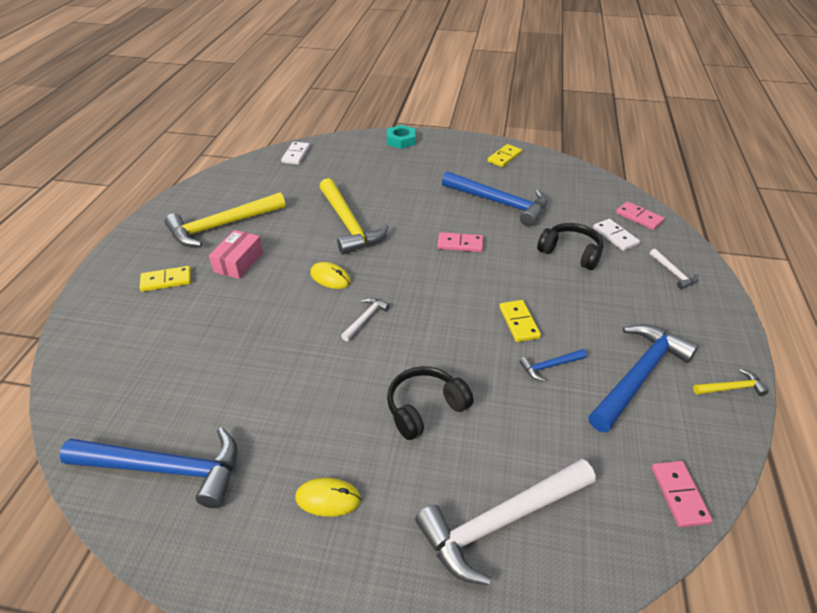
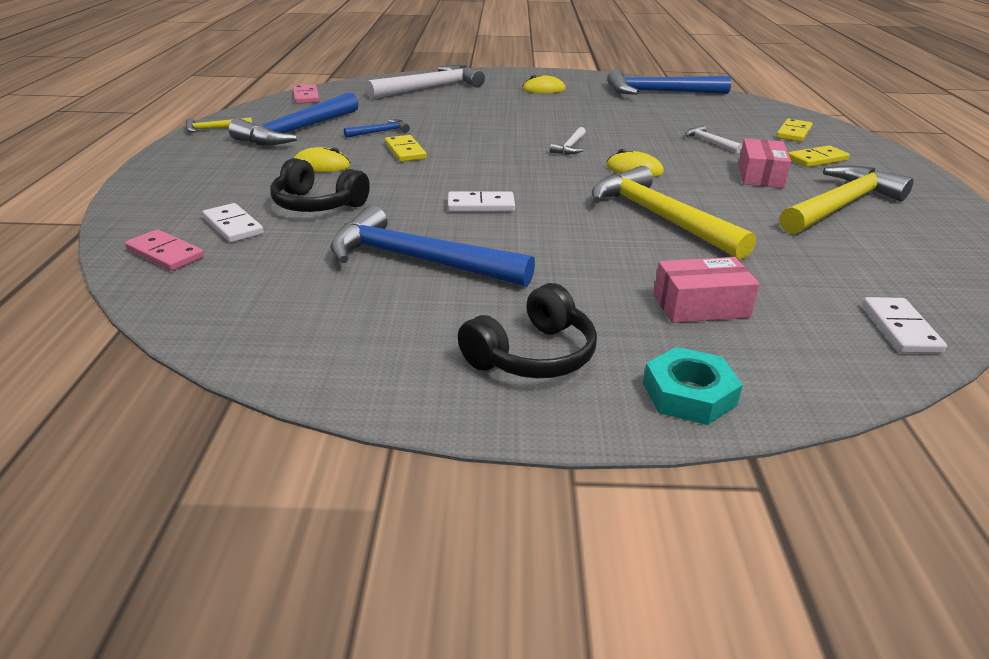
camera: 170 degrees right, 10 degrees down
(370, 170) = (700, 306): none -> pink box
(425, 408) = (491, 113): black headphones -> black headphones (532, 355)
(460, 244) = (481, 205): pink domino -> white domino
(504, 157) = (397, 362): yellow domino -> yellow domino (794, 133)
(587, 303) = (321, 165): none -> yellow mouse
(673, 273) = (183, 193): white hammer -> white hammer (710, 142)

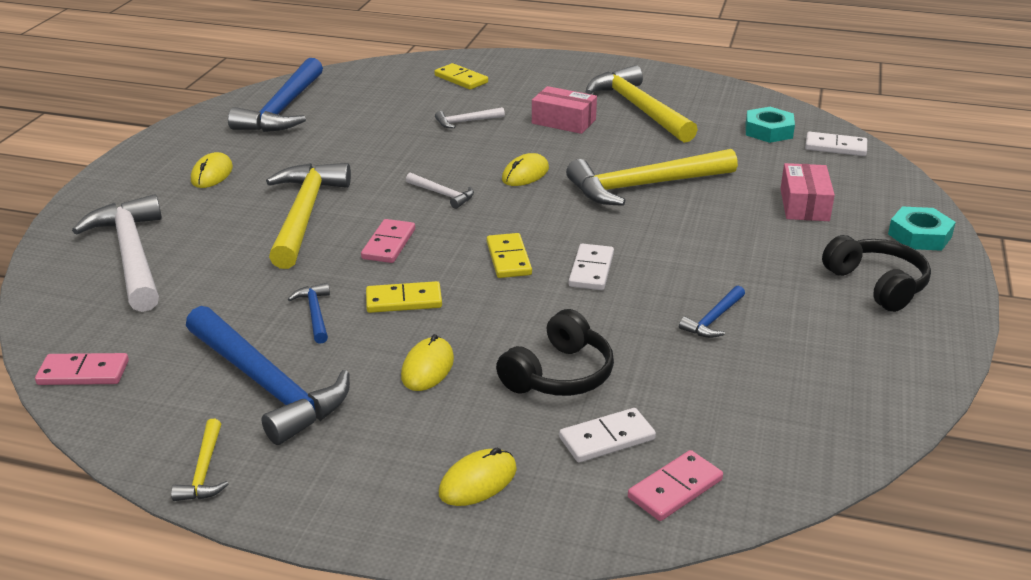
camera: 75 degrees left, 0 degrees up
(190, 191) = (478, 481): none -> yellow mouse
(418, 260) = (713, 319): blue hammer -> blue hammer, size x0.45
(481, 139) = (388, 244): none -> pink domino
(507, 115) = (305, 215): none -> yellow hammer
(817, 159) = (534, 89): yellow domino -> yellow domino (508, 258)
(886, 280) = (768, 131): none -> turquoise nut

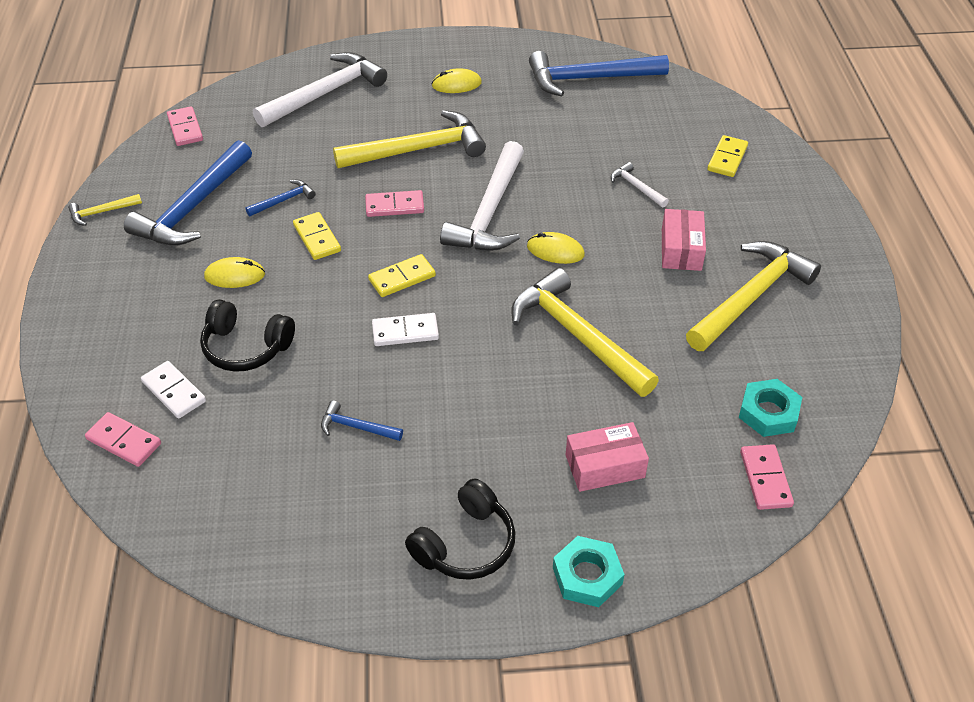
camera: 70 degrees right, 15 degrees up
(443, 194) = (489, 212): white hammer -> white hammer, size x2.23
(478, 481) = (113, 336): yellow mouse -> none
(835, 147) = (765, 479): white domino -> pink domino

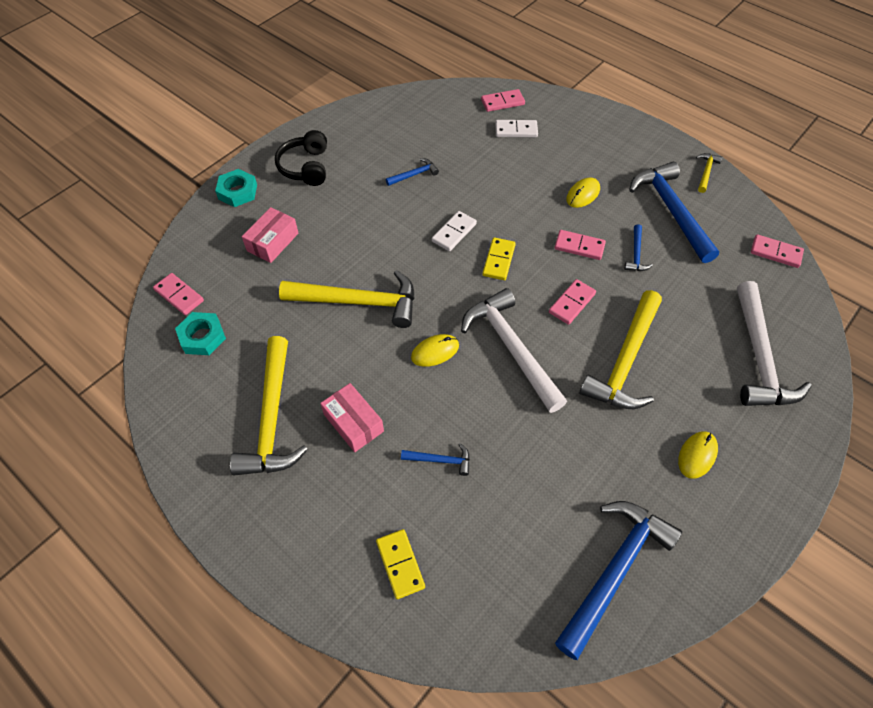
camera: 135 degrees right, 10 degrees up
(246, 347) = (517, 168): black headphones -> none
(317, 238) = (579, 246): yellow domino -> pink domino
(636, 187) = (440, 460): white hammer -> blue hammer

